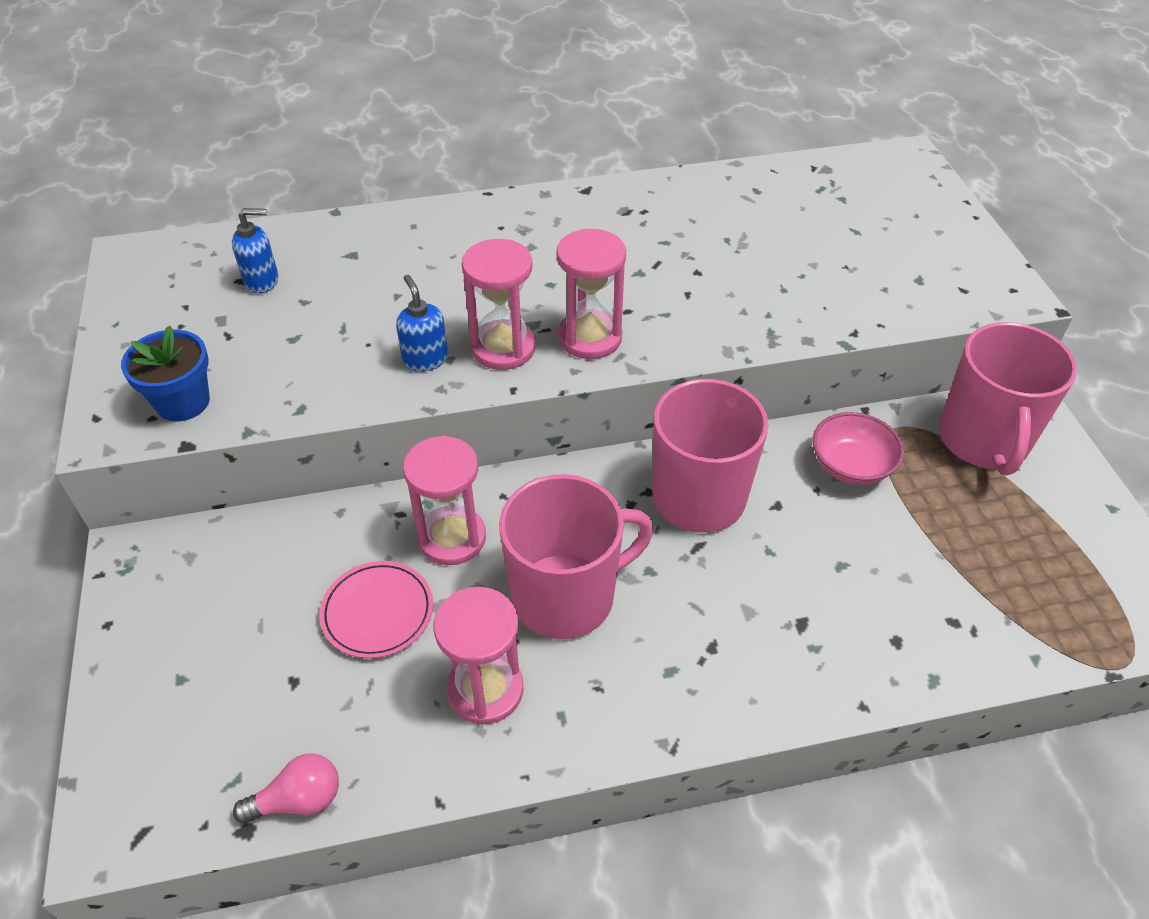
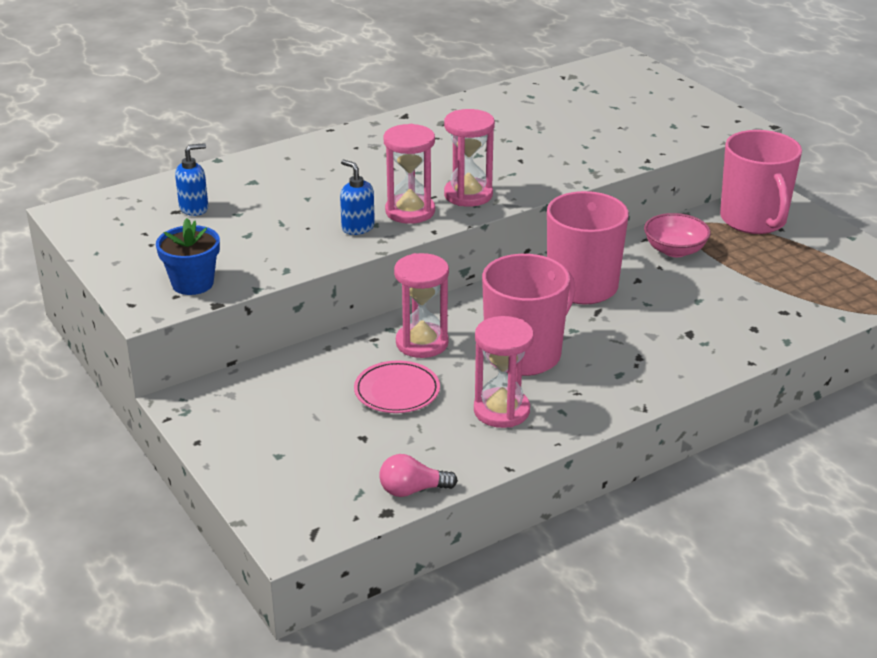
camera: 20 degrees left, 15 degrees down
(298, 800) = (412, 490): pink light bulb -> pink light bulb turned 150 degrees counterclockwise

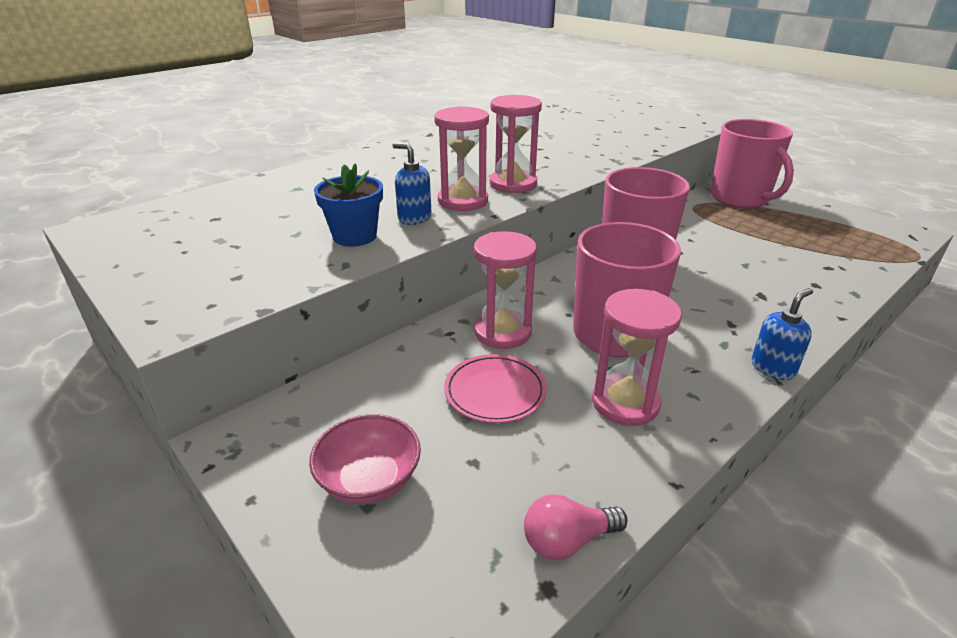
camera: 10 degrees left, 0 degrees up
(192, 283) = (233, 289): blue flower pot -> blue flower pot (355, 236)
(194, 208) = (236, 214): blue soap dispenser -> blue soap dispenser (773, 368)
(675, 250) = (694, 225): pink bowl -> pink bowl (369, 479)

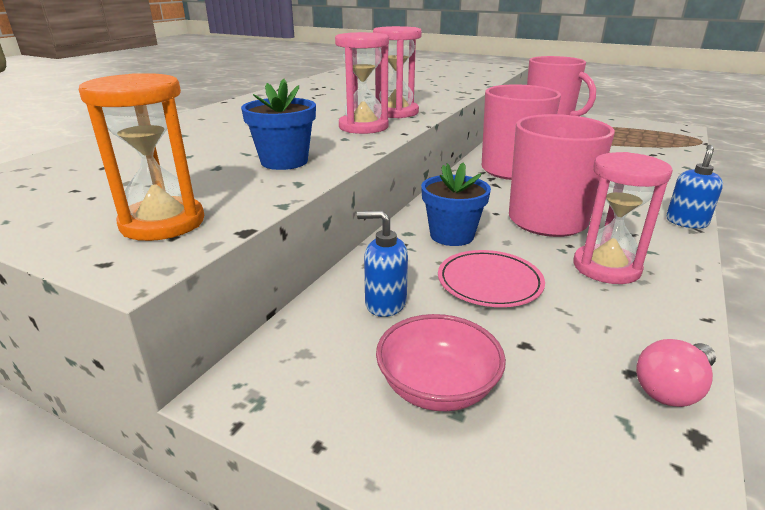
camera: 20 degrees left, 5 degrees down
(213, 289) = (163, 223): none -> orange hourglass
(414, 218) = (330, 143): blue soap dispenser -> blue soap dispenser (385, 303)
(502, 332) = (452, 235): pink hourglass -> blue flower pot

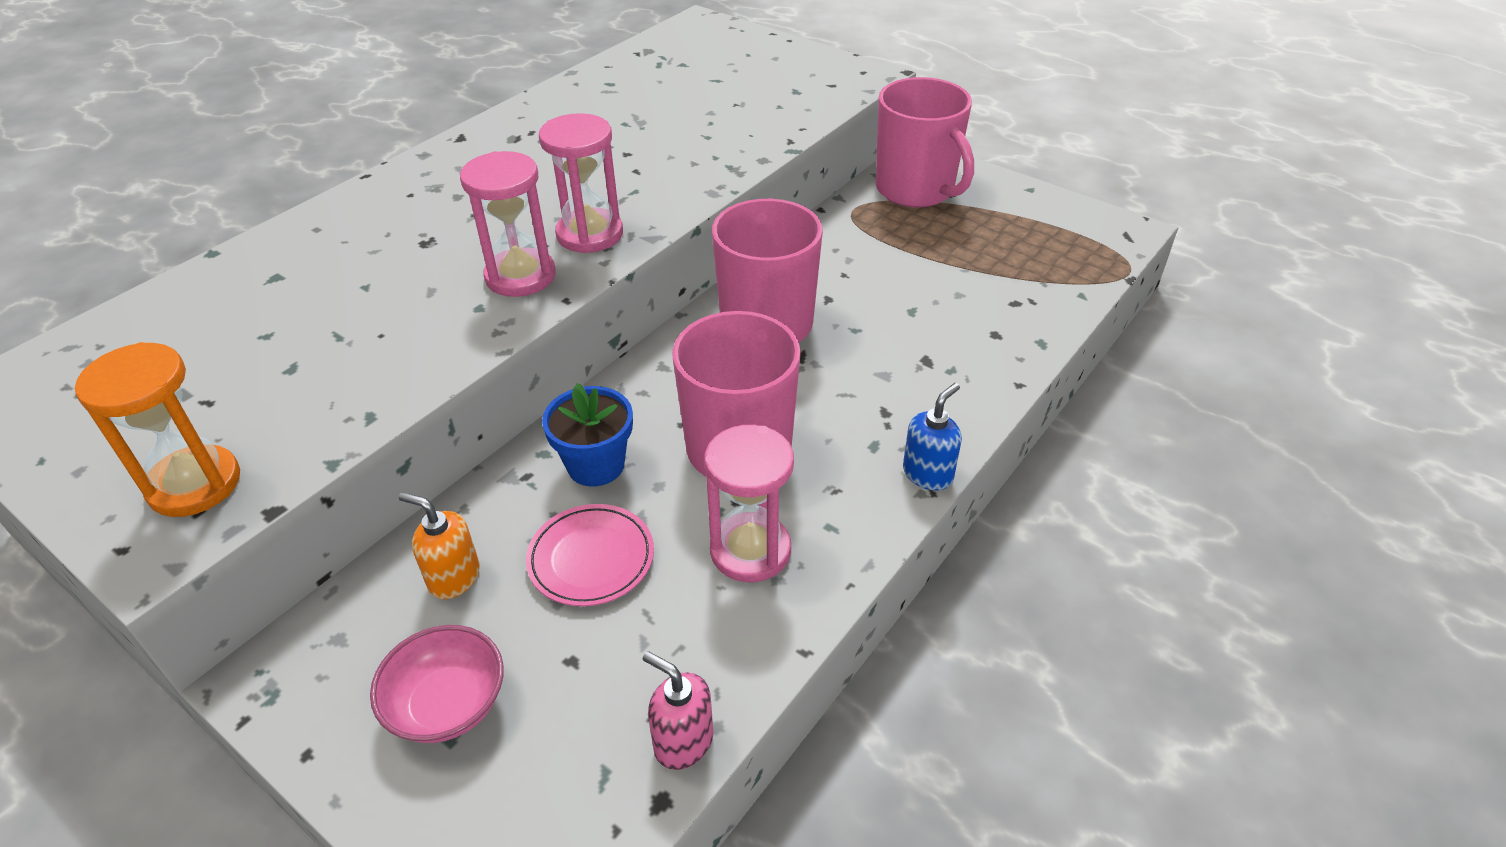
camera: 10 degrees right, 15 degrees up
(284, 161) = (375, 363): blue flower pot -> none
(385, 303) = (454, 577): blue soap dispenser -> orange soap dispenser
(672, 388) = (683, 741): pink light bulb -> pink soap dispenser

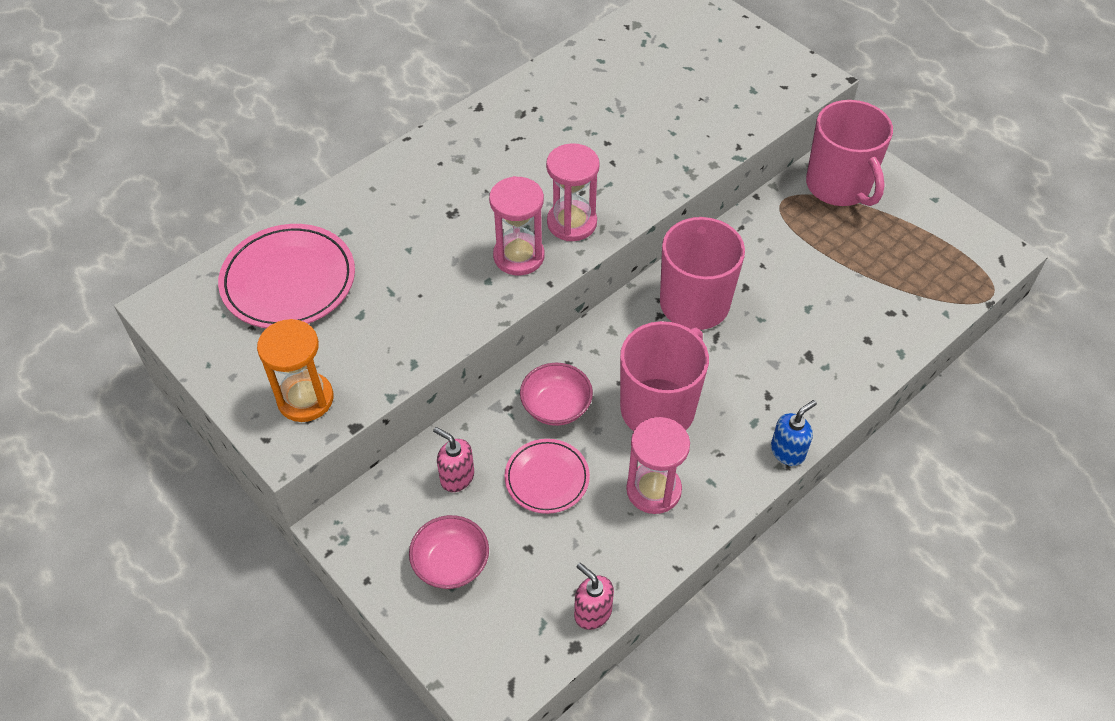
camera: 10 degrees right, 10 degrees up
(185, 342) = (288, 281): none -> pink plate
(454, 577) = (457, 477): orange soap dispenser -> pink soap dispenser
(596, 465) = (556, 407): blue flower pot -> pink bowl

